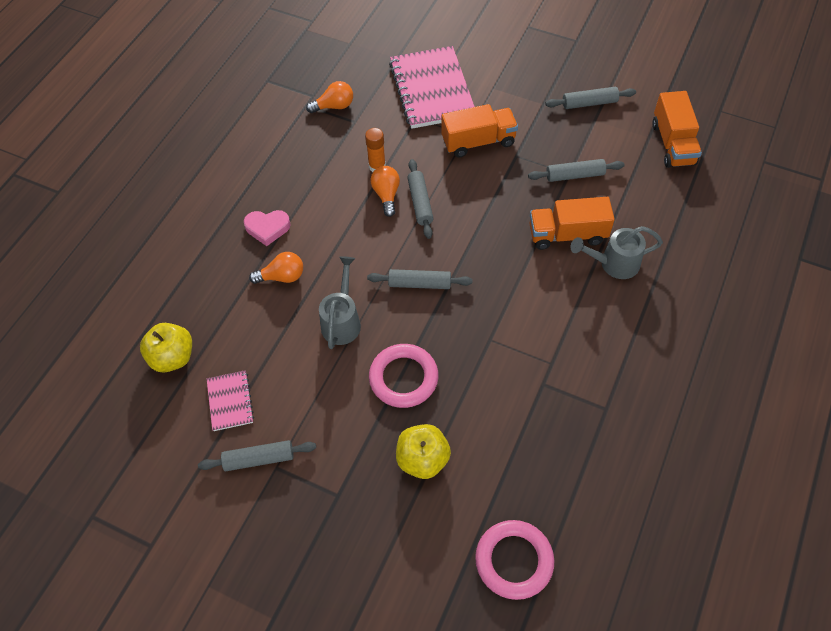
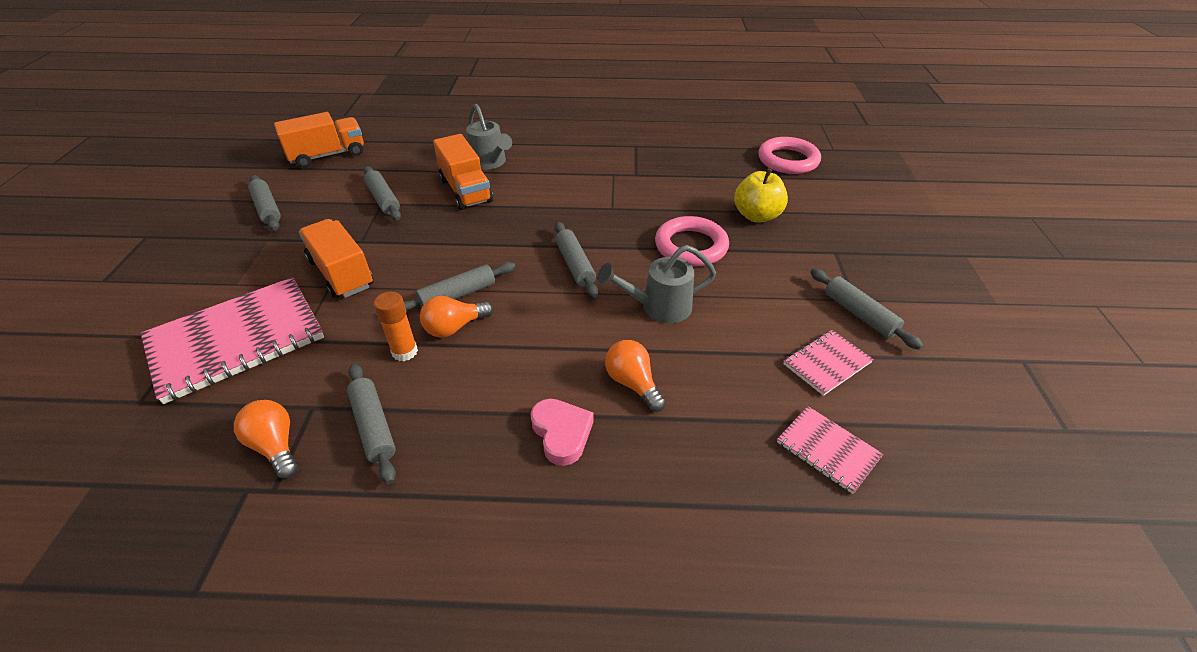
camera: 115 degrees left, 15 degrees down
(173, 357) = (827, 450): yellow apple -> pink notebook
(324, 146) = (373, 426): none -> grey rolling pin

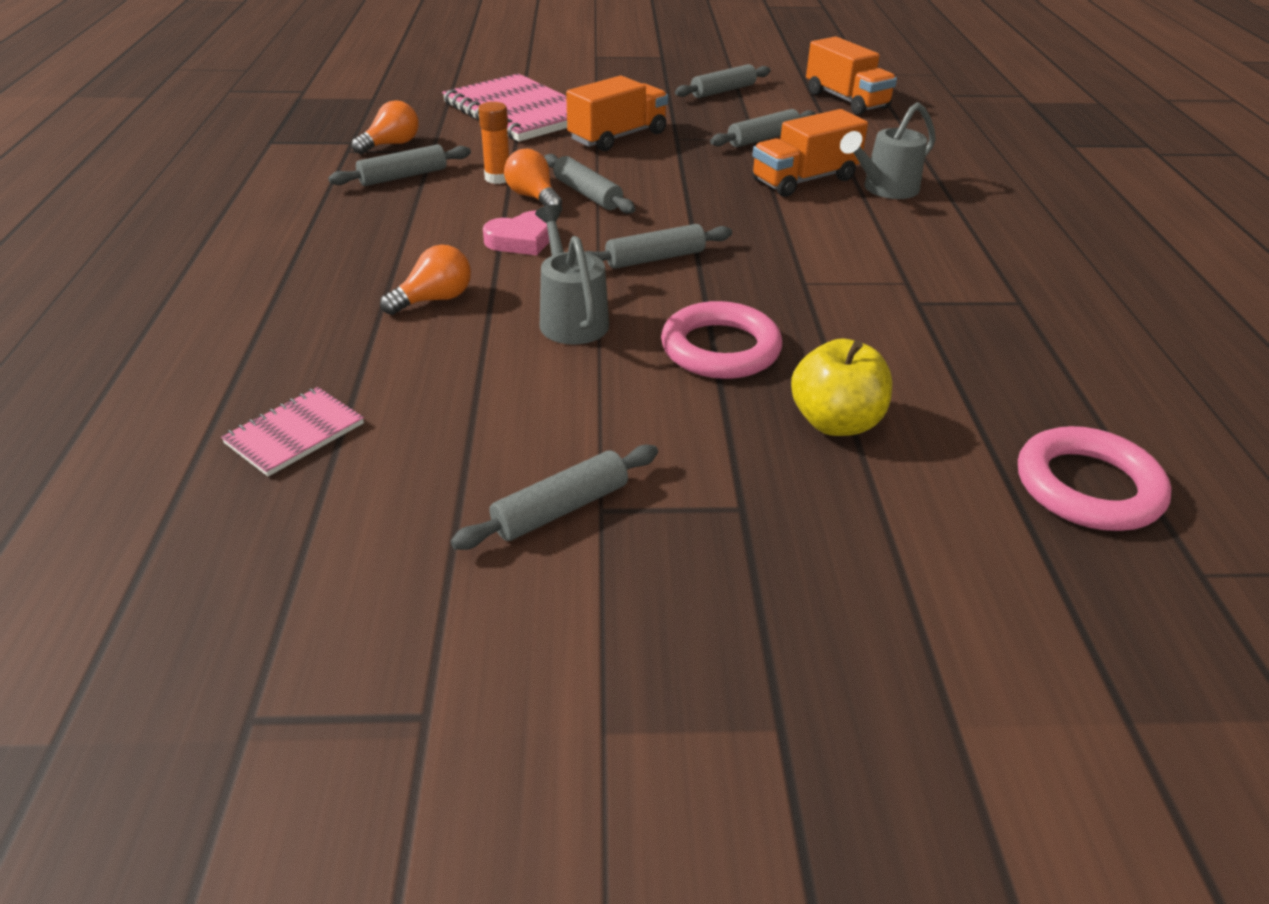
camera: 85 degrees right, 5 degrees down
(561, 433) = (371, 261): pink heart -> pink heart (522, 240)
(826, 363) = (448, 454): pink notebook -> none

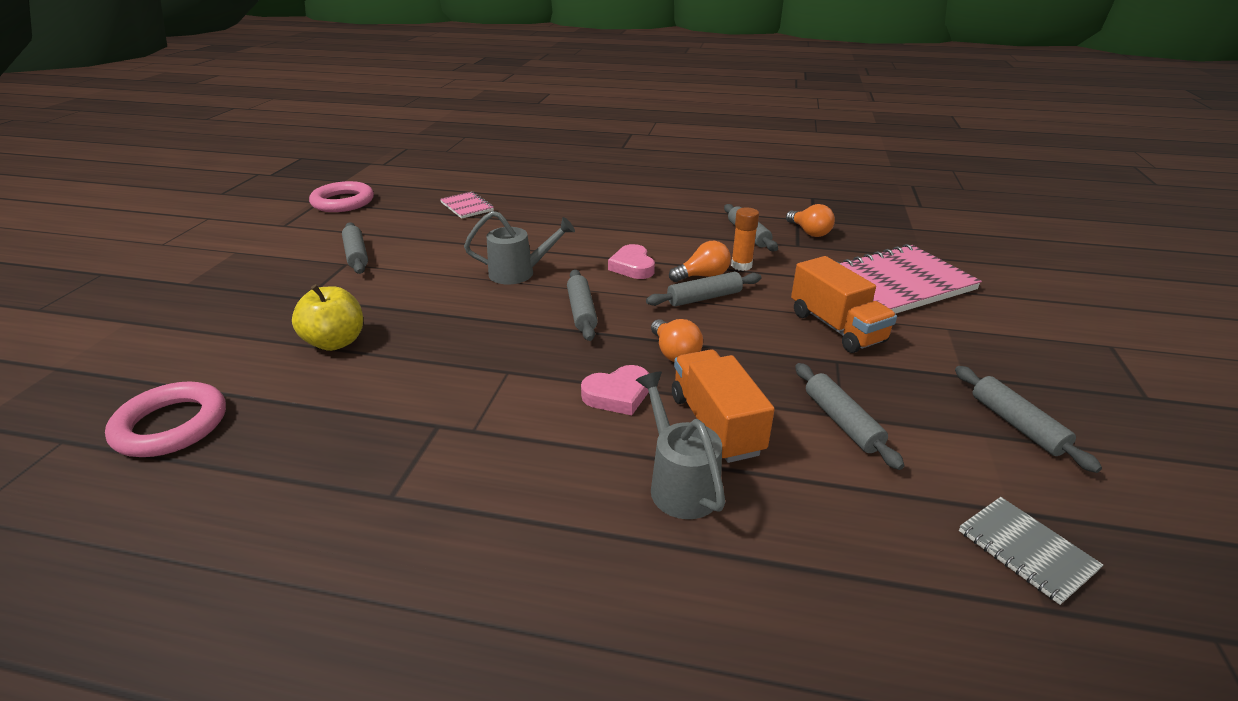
camera: 105 degrees right, 5 degrees down
(434, 299) = (567, 237): orange light bulb -> orange light bulb (674, 353)
(720, 349) = (446, 317): pink ring -> pink ring (343, 202)
(797, 222) = (617, 395): none -> pink heart
(846, 100) = (1026, 550): orange truck -> grey notebook

